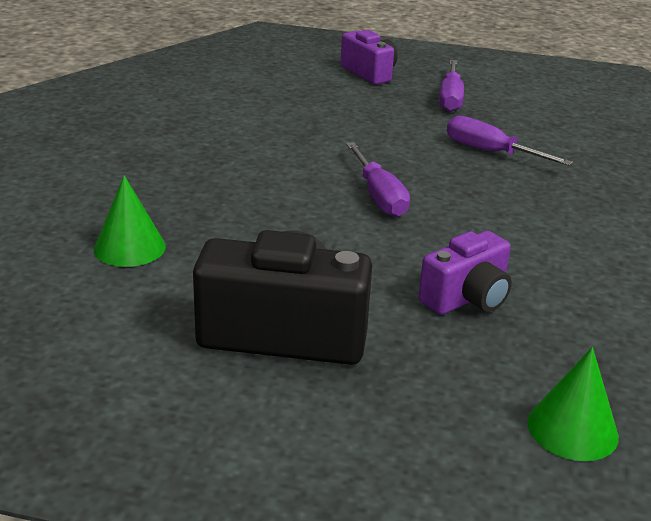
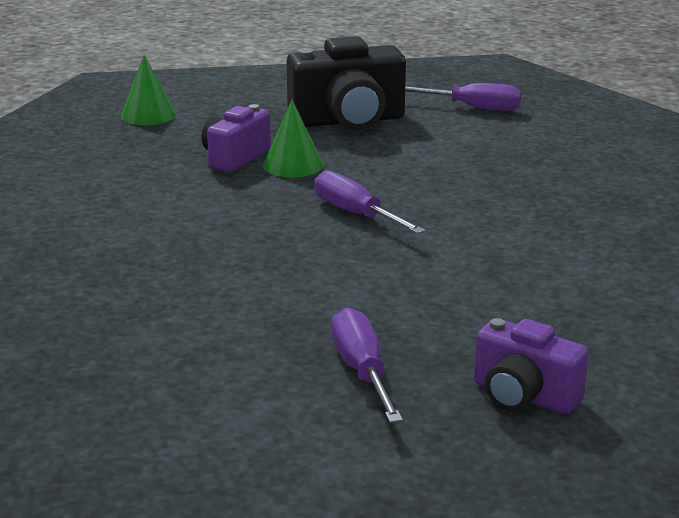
camera: 160 degrees right, 5 degrees down
(129, 247) = (510, 140): green cone -> green cone (293, 165)
(490, 152) = (266, 290): purple screwdriver -> purple screwdriver (474, 108)

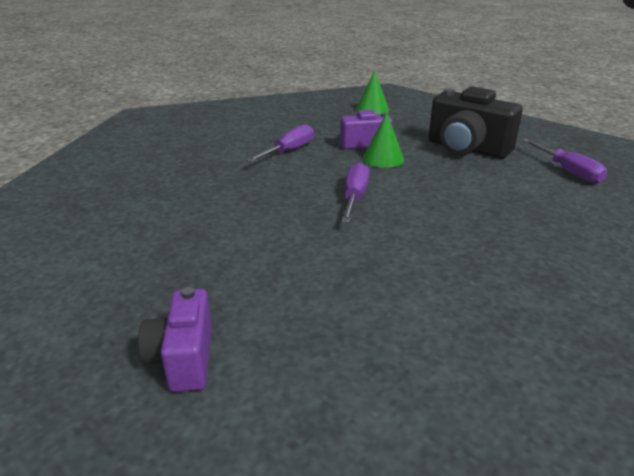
camera: 50 degrees right, 5 degrees up
(361, 370) = (159, 279): purple screwdriver -> purple screwdriver (289, 151)

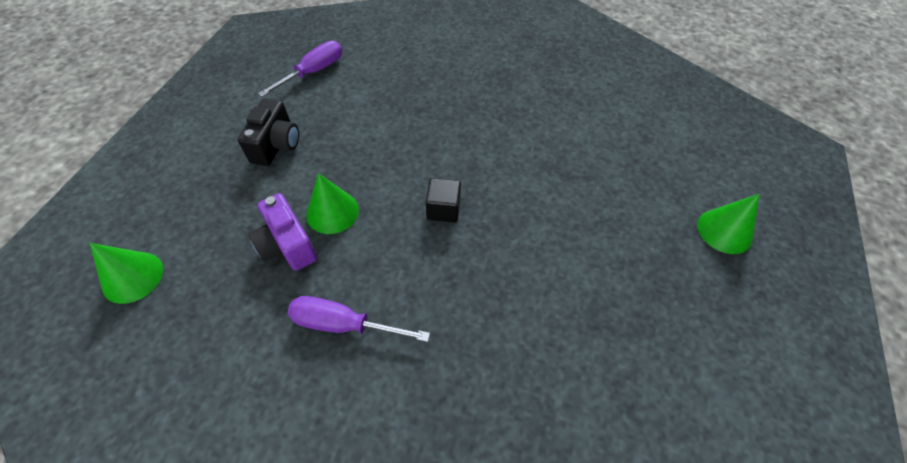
camera: 115 degrees left, 25 degrees up
(183, 358) = (724, 231): purple camera -> green cone
(355, 197) = (443, 209): purple screwdriver -> black cube
(467, 149) = (276, 145): black camera -> black camera, size x0.61

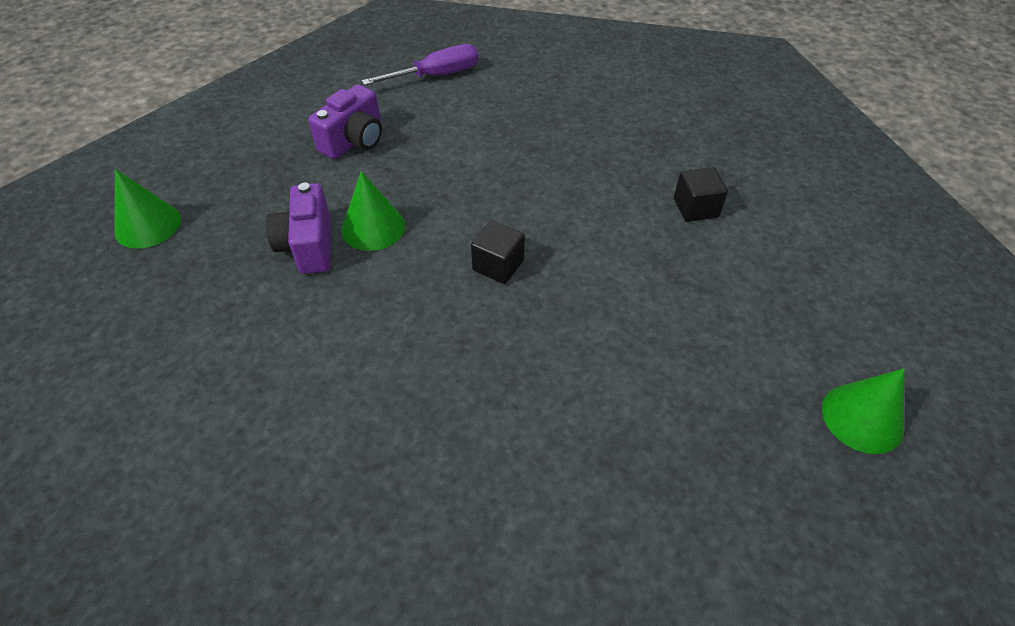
camera: 25 degrees right, 5 degrees down
(276, 145) = (354, 140): black camera -> purple camera
(343, 324) = (318, 345): purple screwdriver -> none
(552, 120) = (695, 208): none -> black cube

